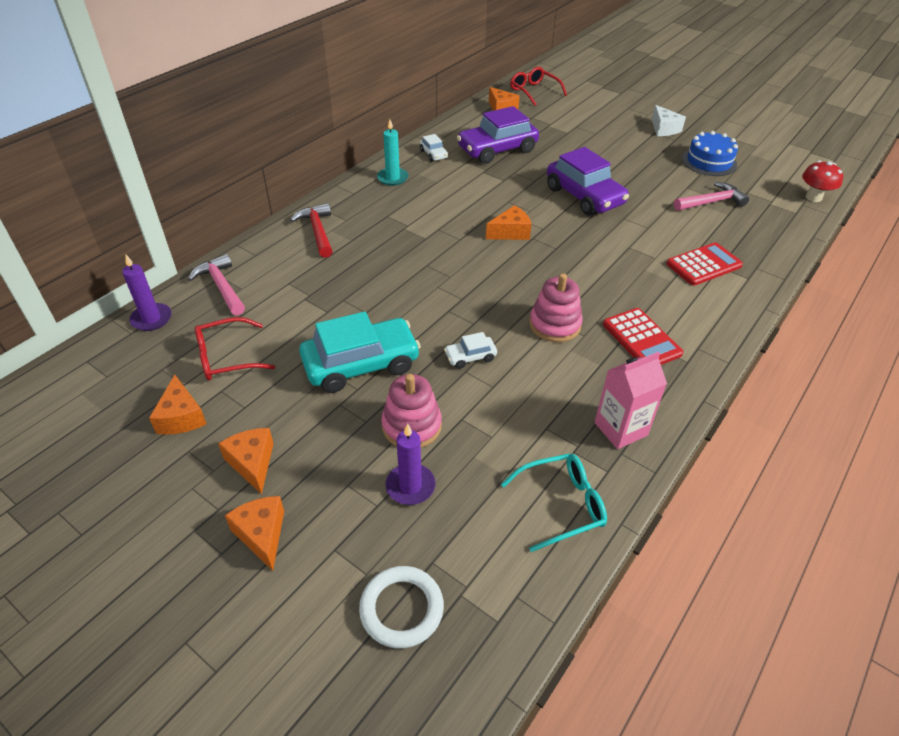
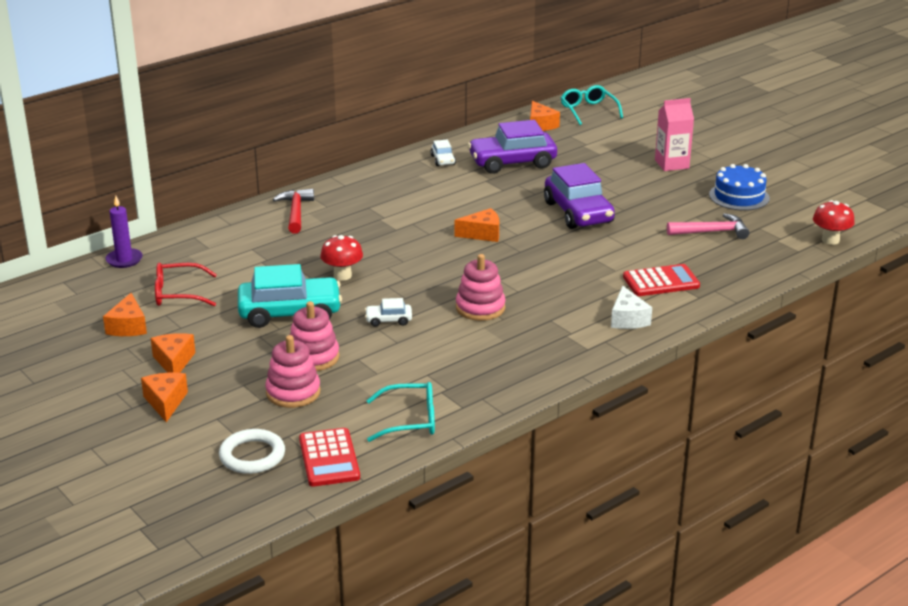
camera: 15 degrees right, 15 degrees down
(221, 286) = (192, 244): pink hammer -> none
(392, 178) = (390, 176): turquoise candle -> none
(397, 304) = (342, 275): none -> red mushroom
(410, 486) = (293, 392): purple candle -> pink stacking toy
(534, 91) = (588, 111): red glasses -> turquoise glasses
(620, 429) = (492, 383): pink carton -> pink carton (671, 164)
(641, 339) = (555, 328): red calculator -> red calculator (329, 458)
(664, 129) = (711, 161): white cheese -> white cheese (628, 319)

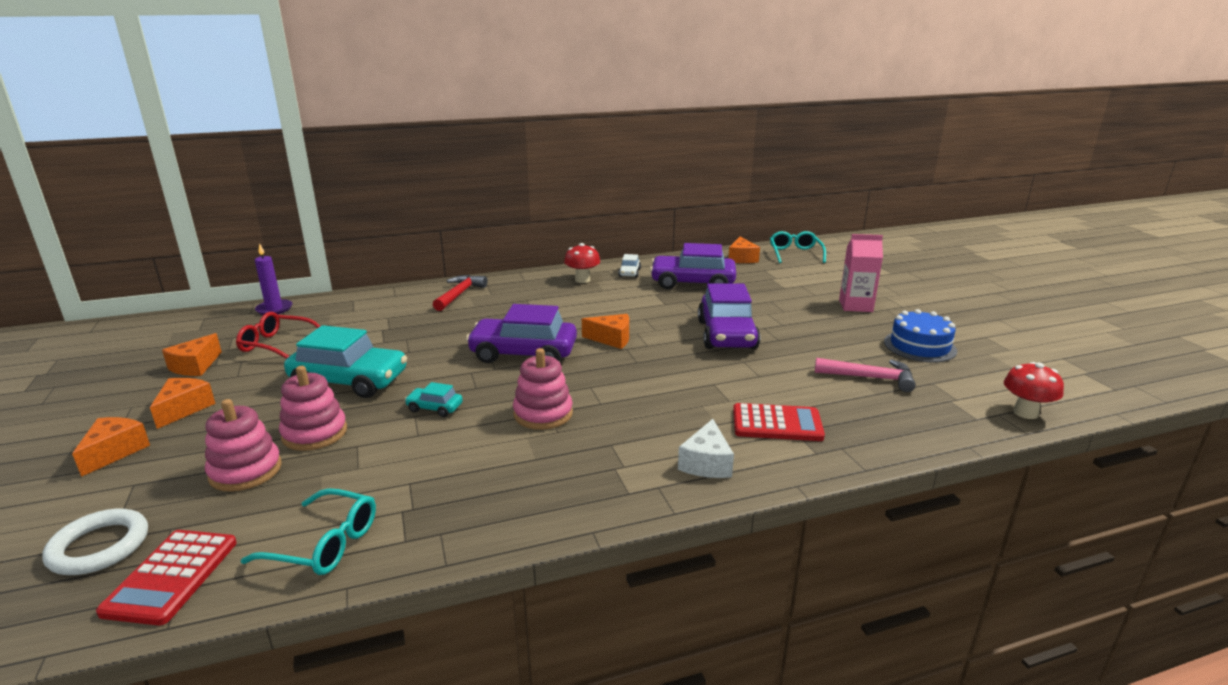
camera: 20 degrees right, 5 degrees down
(342, 275) = (438, 354): red mushroom -> red mushroom (582, 280)
(388, 320) = (434, 408): white car -> turquoise car
(417, 261) = (523, 353): none -> purple car

